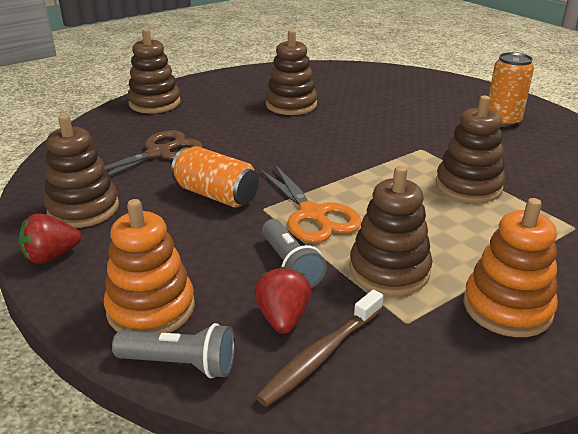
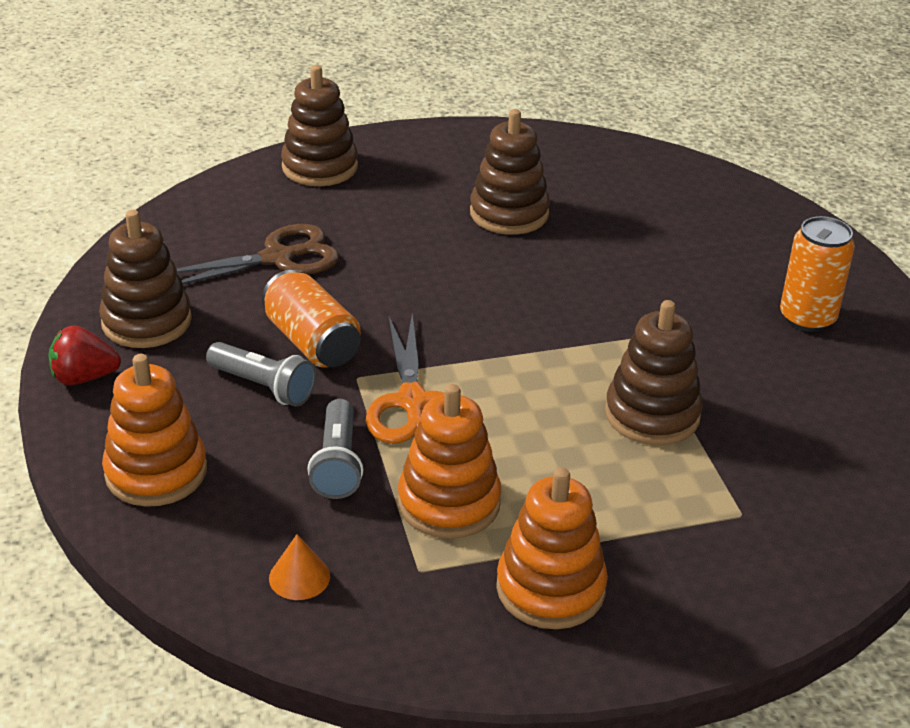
camera: 20 degrees right, 5 degrees up
(180, 364) = (153, 542): grey flashlight -> grey flashlight (263, 387)
(283, 318) = (287, 524): red strawberry -> none
(321, 355) = (299, 577): brown toothbrush -> orange cone
(389, 270) = (449, 503): brown stacking toy -> orange stacking toy

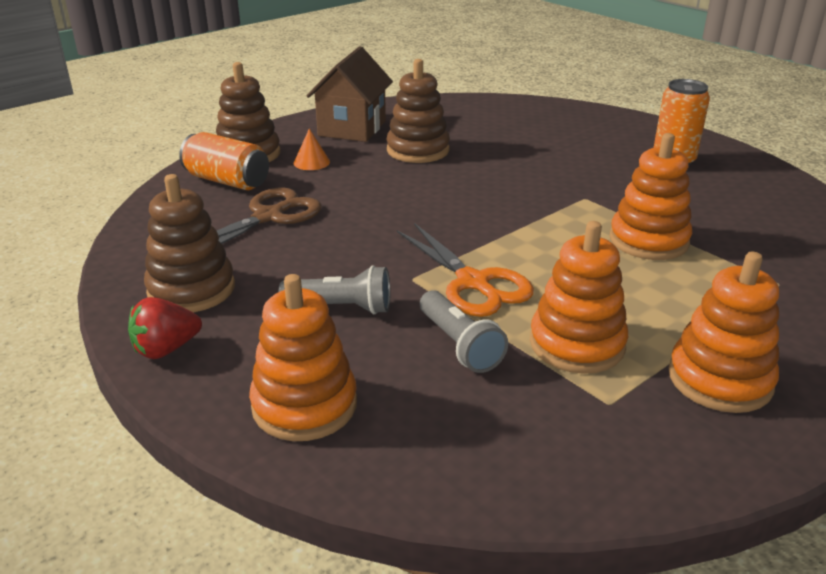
camera: 25 degrees left, 5 degrees down
(299, 577) = (518, 447): orange cone -> orange cone (311, 162)
(312, 342) = (351, 265): orange can -> orange can (227, 181)
(462, 160) = (352, 128): none -> brown house
(652, 415) = (648, 240): brown stacking toy -> orange stacking toy

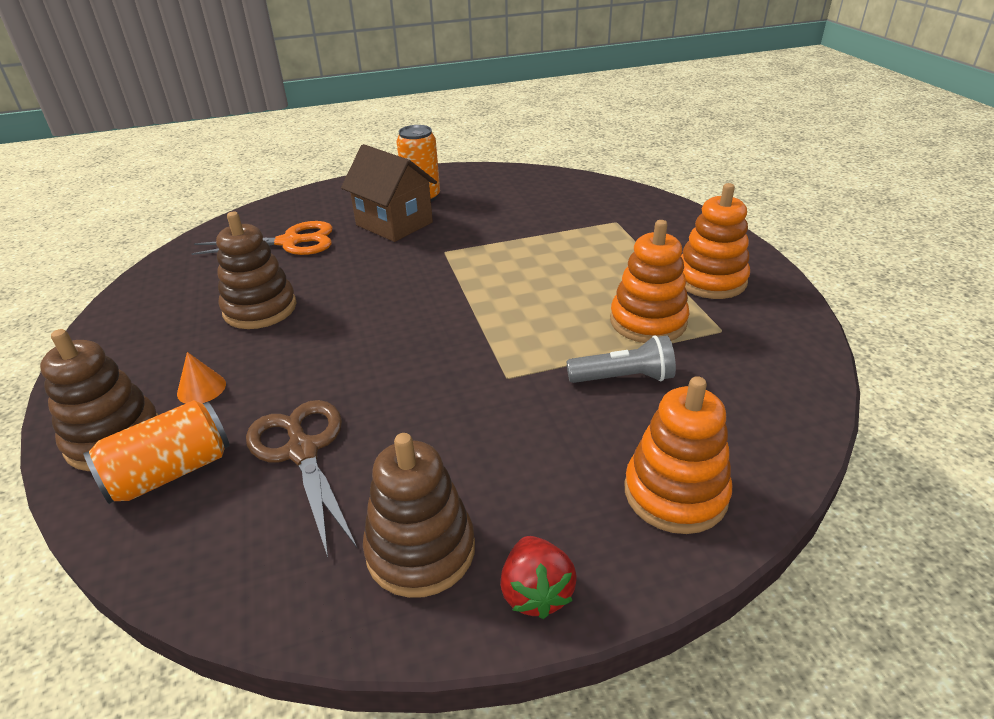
camera: 65 degrees left, 5 degrees up
(341, 307) = (529, 434): grey flashlight -> none
(352, 128) = (150, 338): brown house -> brown house (394, 224)
(473, 283) = (536, 345): orange scissors -> orange scissors (290, 242)
(648, 240) = (530, 247): orange stacking toy -> none

